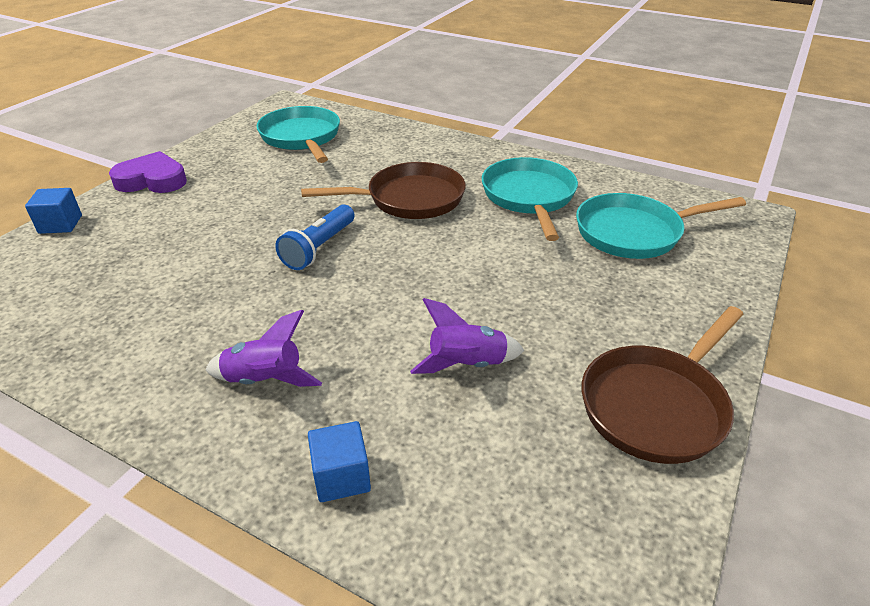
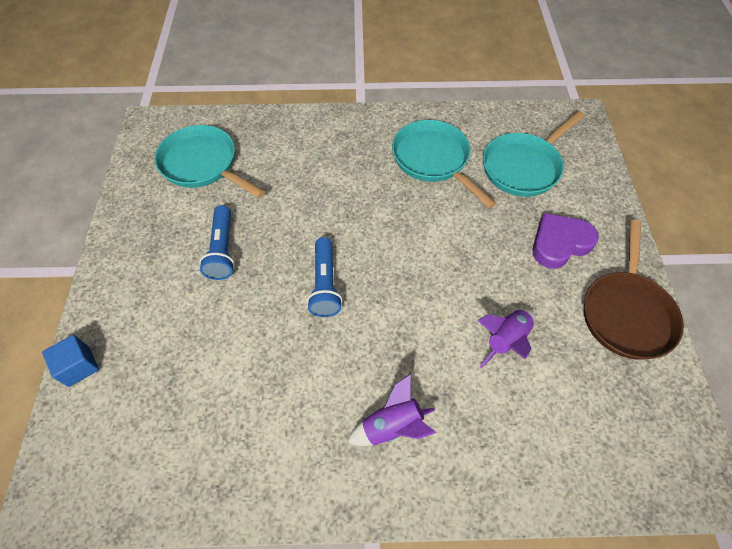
camera: 30 degrees left, 20 degrees up
(152, 180) = (113, 275): purple heart -> purple heart (559, 243)
(255, 194) = (222, 250): none -> blue flashlight
(341, 476) = (500, 469): blue cube -> none
(409, 199) = (350, 201): brown pan -> none

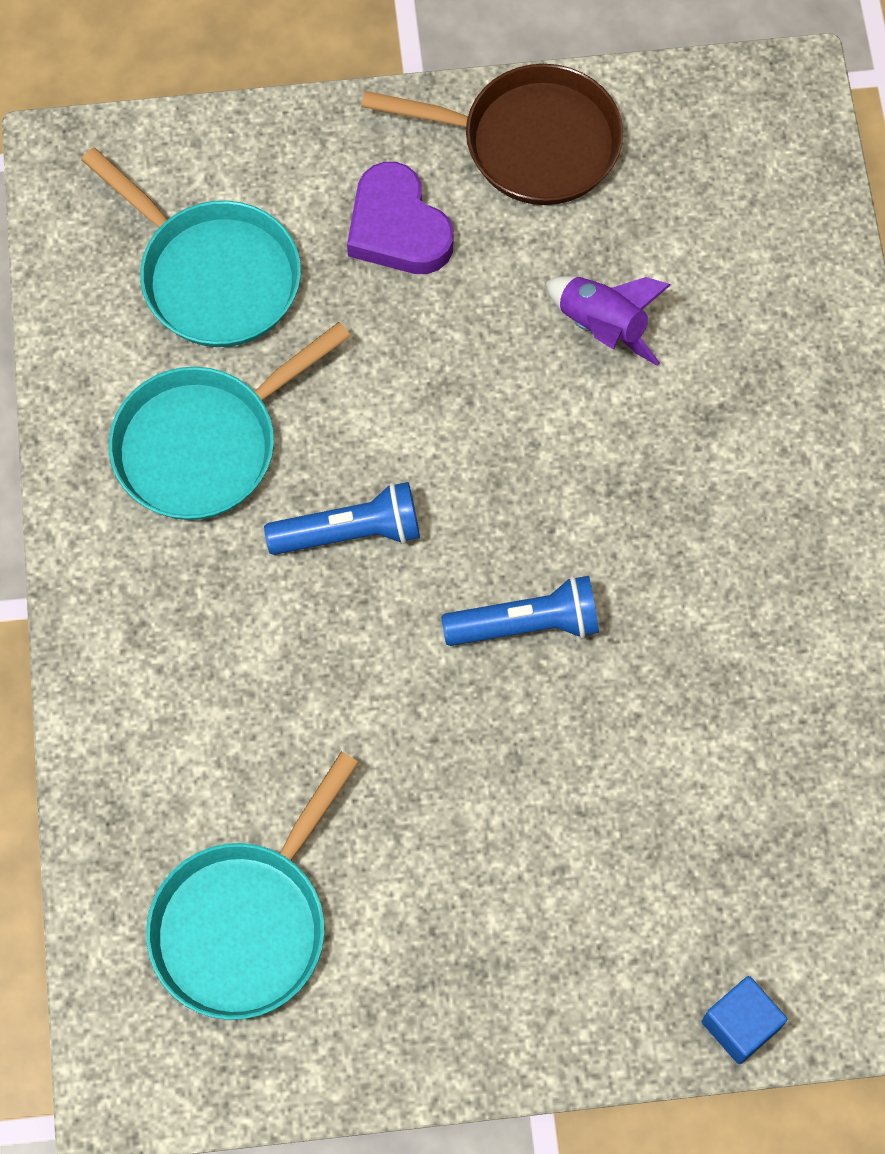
camera: 95 degrees left, 10 degrees up
(222, 250) = (468, 828): blue flashlight -> blue flashlight (349, 532)
(392, 426) = (769, 493): purple rocket -> none

